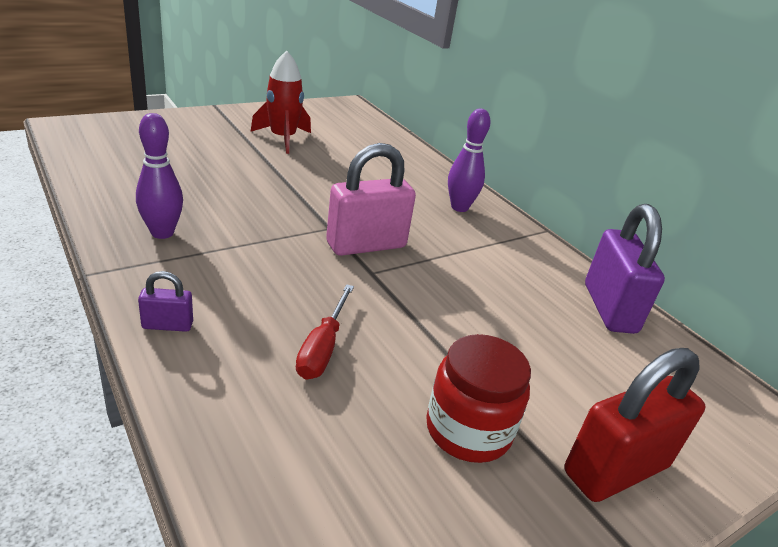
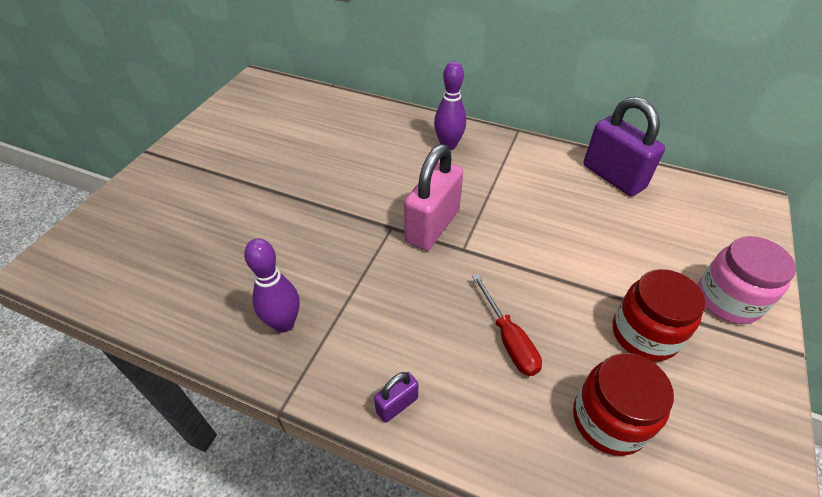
camera: 30 degrees left, 15 degrees up
(283, 139) = (251, 155): red rocket -> none
(333, 460) = (609, 420): none -> red jar
(615, 469) = (727, 300): red padlock -> pink jar

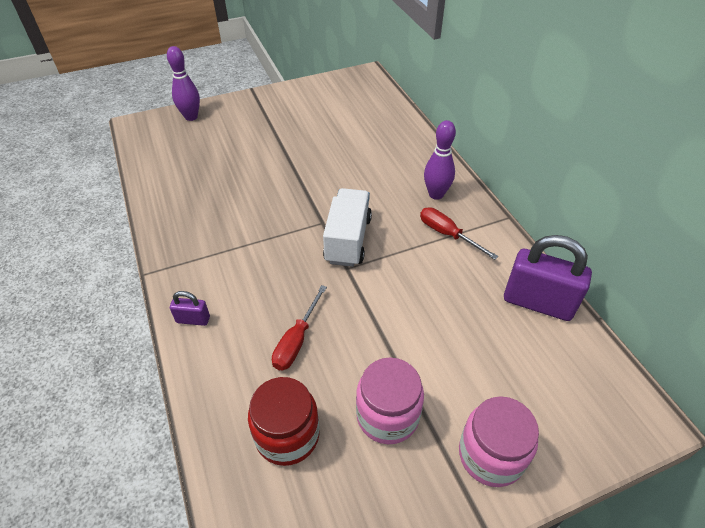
camera: 45 degrees right, 0 degrees up
(284, 323) = (197, 233): purple bowling pin -> purple bowling pin (191, 117)
(432, 226) = (348, 240): pink padlock -> white truck
(497, 170) = (447, 234): none -> red screwdriver
(613, 177) = (538, 303): purple padlock -> purple padlock turned 75 degrees counterclockwise
(644, 334) = (387, 415): red jar -> pink jar

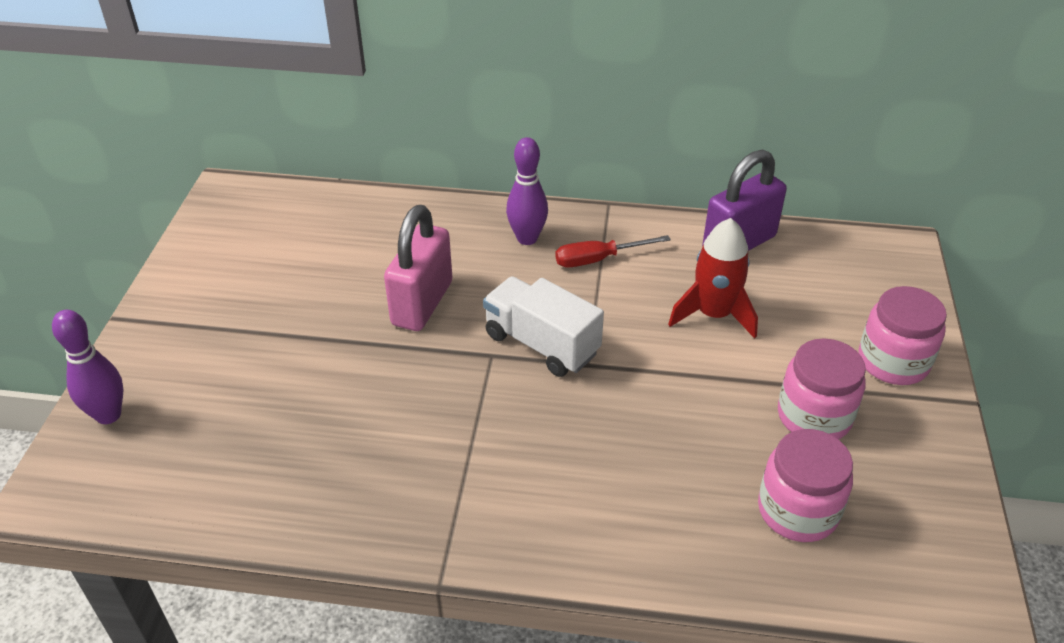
camera: 60 degrees left, 5 degrees down
(193, 319) = (569, 548): purple padlock -> none
(287, 435) = (797, 510): red jar -> pink jar
(296, 341) = (671, 453): red screwdriver -> none
(341, 177) = (422, 303): none -> pink padlock
(447, 315) = (713, 314): none -> red rocket

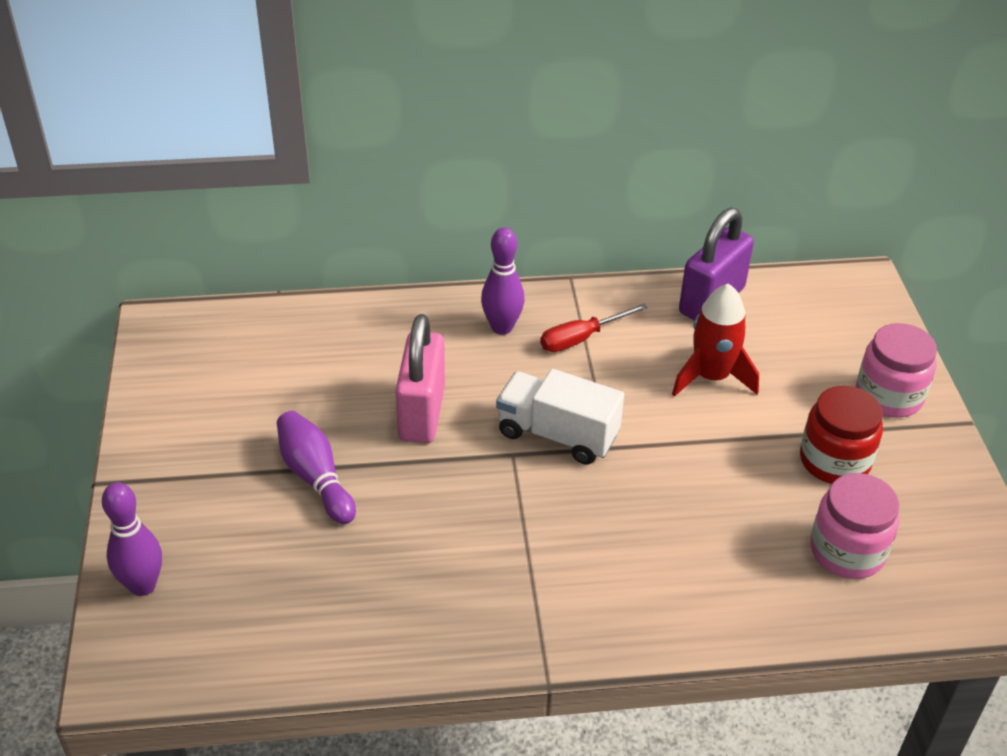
camera: 15 degrees left, 0 degrees up
(302, 345) = (315, 477): none -> purple bowling pin
(814, 416) = (834, 461): pink jar -> red jar

